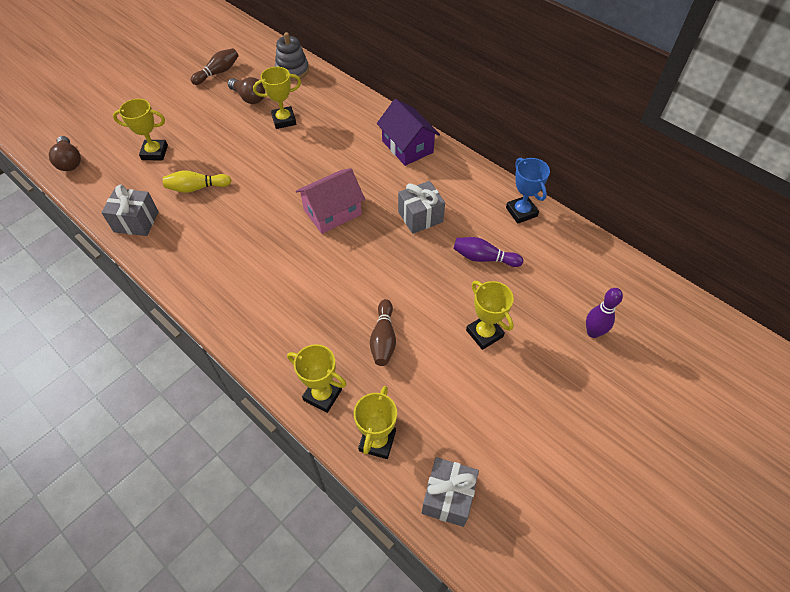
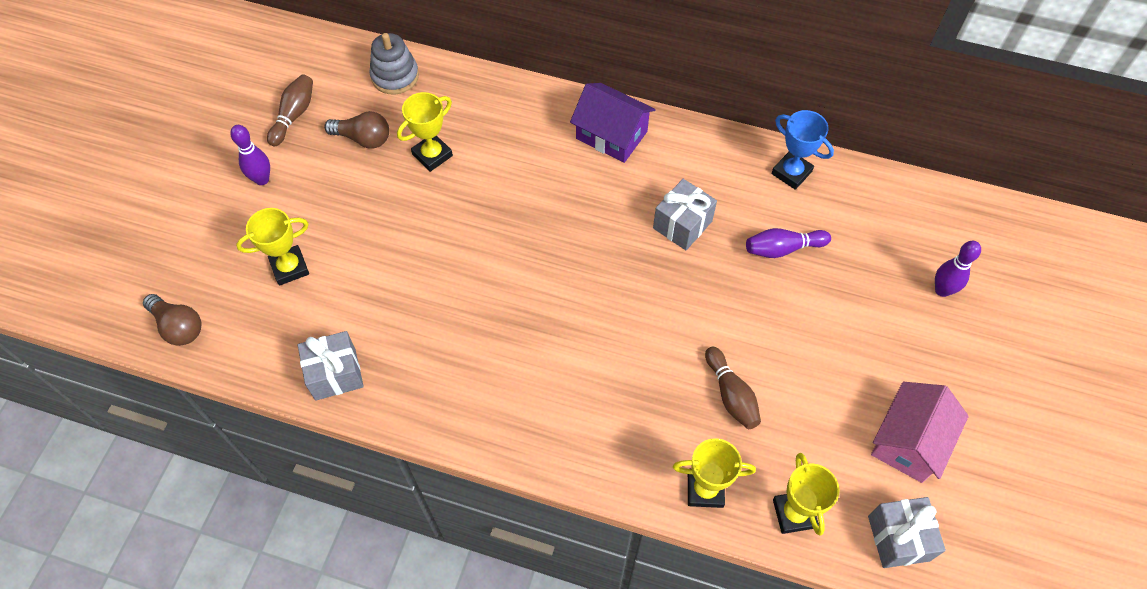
camera: 25 degrees left, 5 degrees up
(175, 100) = (262, 179): none -> purple bowling pin
(197, 188) = (382, 295): yellow bowling pin -> none
(332, 212) = (575, 260): pink house -> pink house (909, 441)
(484, 333) = (834, 340): yellow trophy -> none

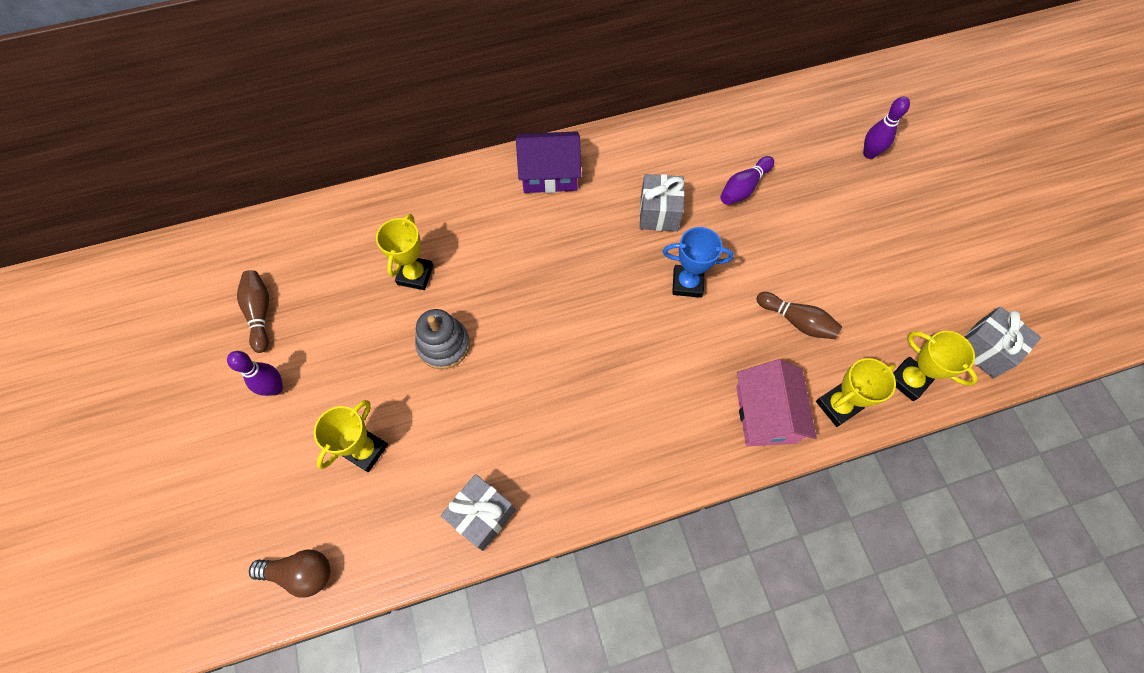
camera: 35 degrees left, 5 degrees up
(363, 138) = (342, 296): brown light bulb -> none
(395, 76) = (328, 226): grey stacking toy -> grey stacking toy (444, 345)
(791, 172) = (704, 127): blue trophy -> blue trophy (687, 283)
(909, 441) = (936, 275): pink house -> pink house (766, 414)

